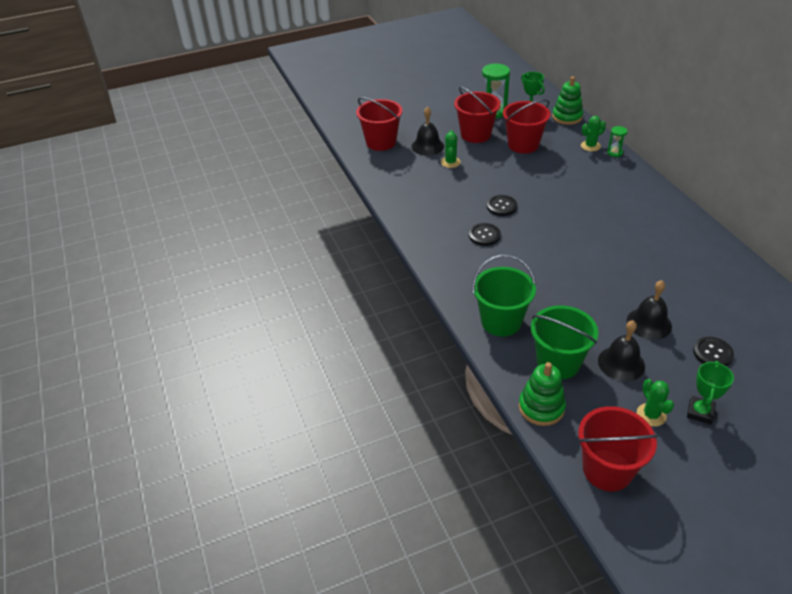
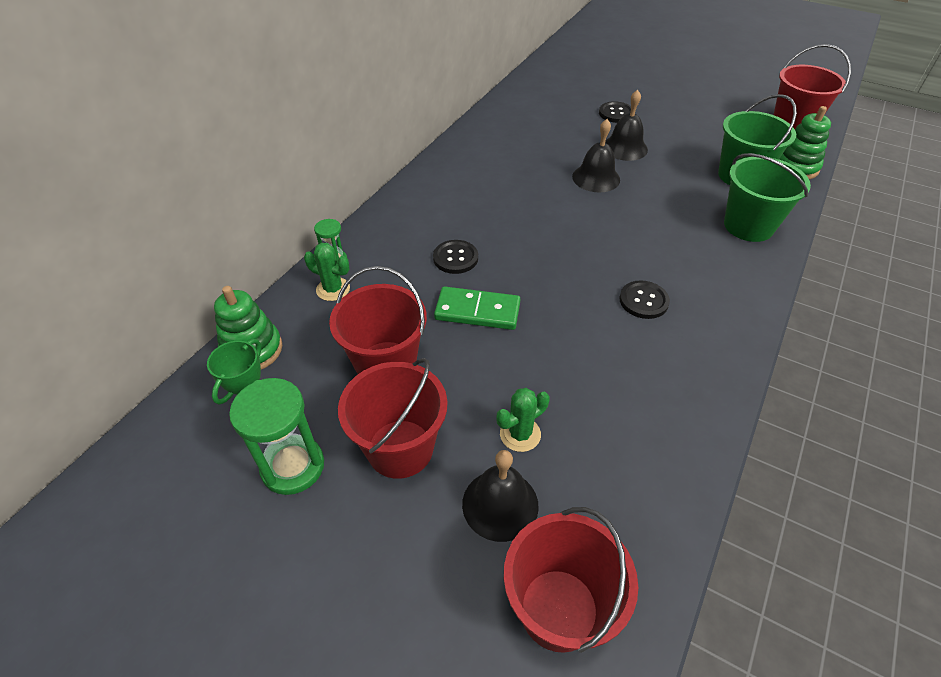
camera: 130 degrees left, 5 degrees up
(501, 206) = (568, 313): black button -> black button (455, 258)
(532, 180) = (477, 311): none -> green domino
(621, 363) = (690, 147): black bell -> black bell (596, 178)
(651, 415) = (718, 121): green cactus -> none
(700, 412) = (683, 105): green trophy -> none

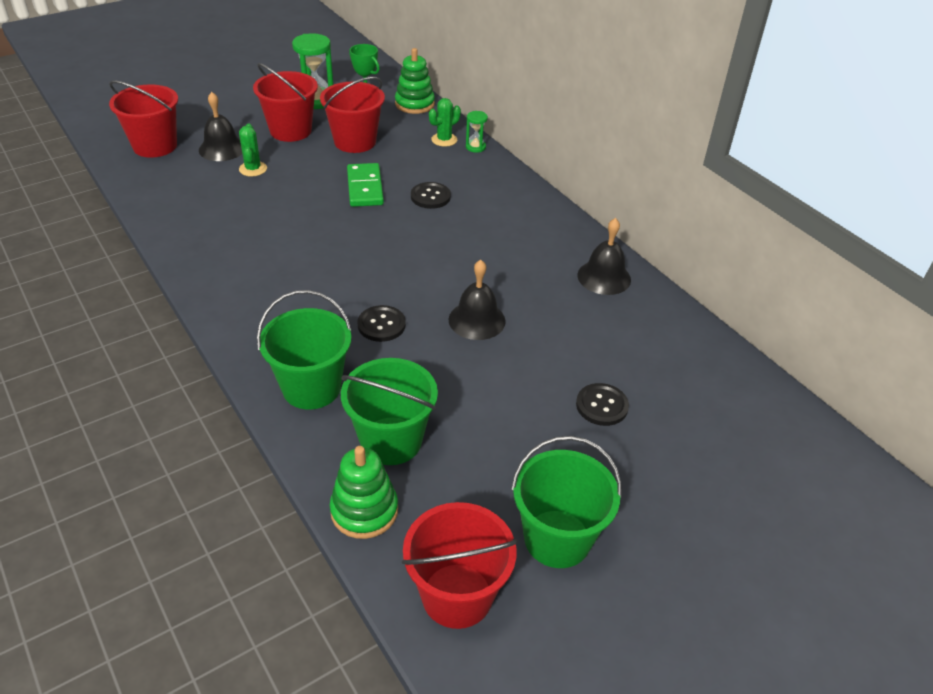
camera: 115 degrees right, 5 degrees down
(477, 311) = (365, 188): green domino -> green domino turned 45 degrees counterclockwise
(625, 148) = (517, 372): black bell -> black bell (604, 277)
(643, 301) = (294, 266): black button -> black button (381, 325)
(722, 106) = (557, 538): none -> green bucket

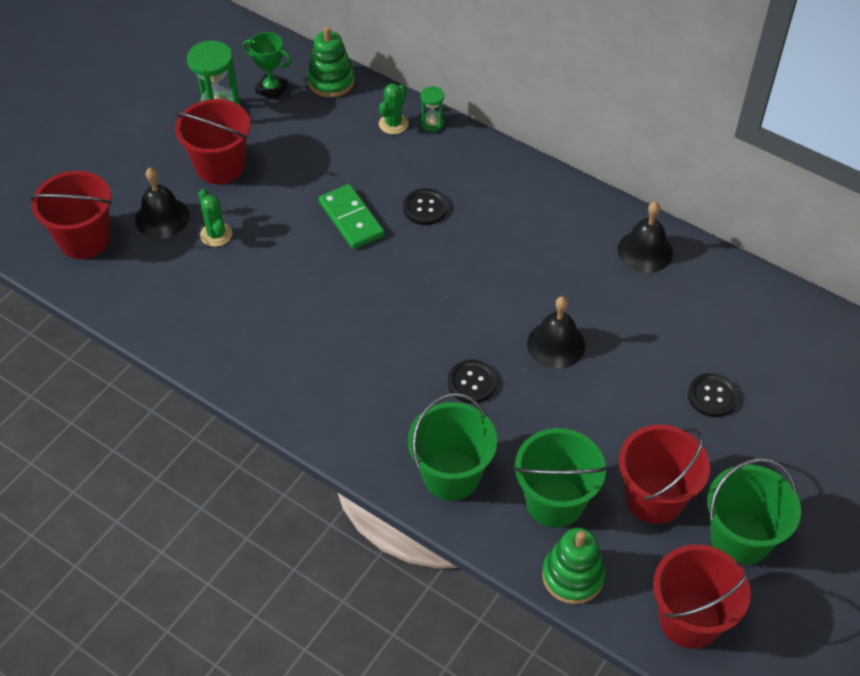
camera: 20 degrees left, 10 degrees up
(355, 141) = (300, 158): red bucket -> red bucket (654, 497)

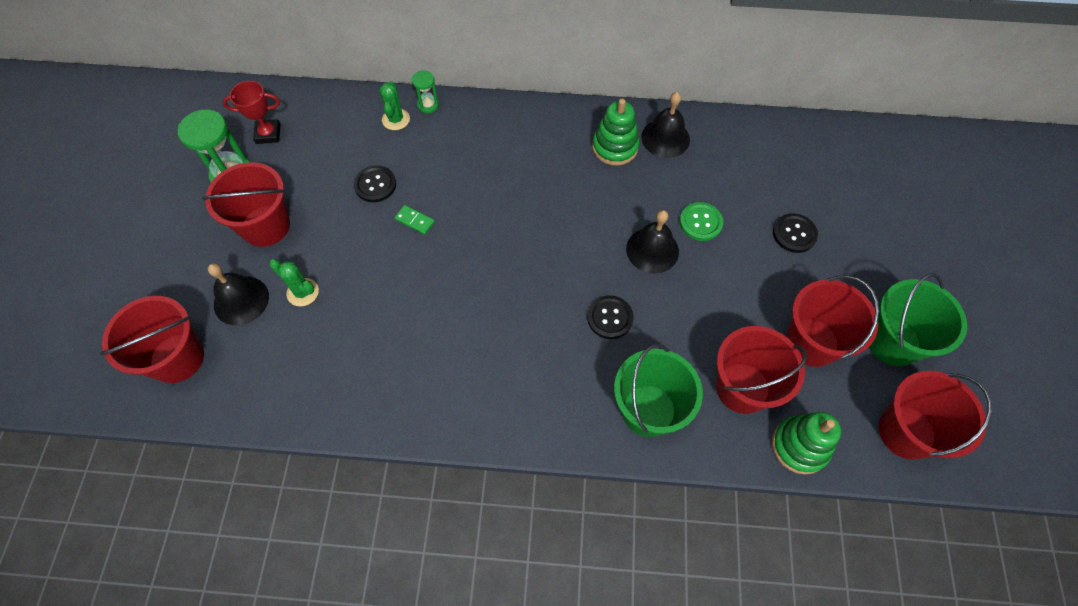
camera: 30 degrees left, 10 degrees up
(271, 89) = (268, 134): green trophy -> red trophy
(331, 81) = (317, 104): green stacking toy -> green stacking toy (615, 147)
(351, 219) = (415, 220): green domino -> green domino, size x0.52
(425, 208) = (470, 181): black button -> black button (375, 185)
(554, 501) = (742, 388): green bucket -> red bucket
(623, 342) = (700, 222): none -> green button

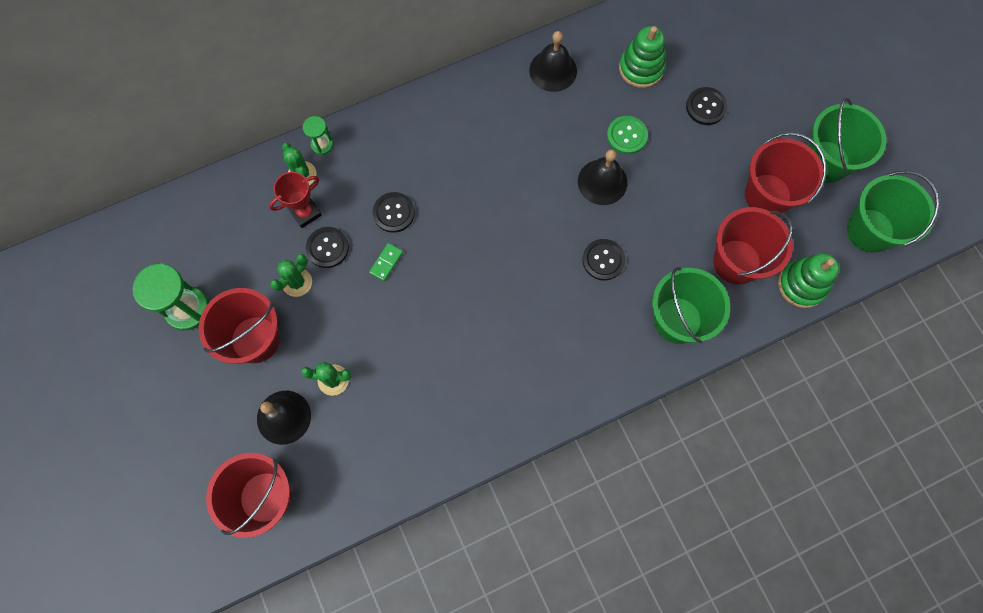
camera: 30 degrees left, 10 degrees up
(268, 134) = (191, 251): red trophy -> red trophy (305, 213)
(331, 199) = (297, 282): none -> green cactus
(415, 220) = (386, 262): green domino -> green domino turned 60 degrees counterclockwise
(449, 185) = (394, 213): none -> black button
(615, 147) = (515, 101): green stacking toy -> green stacking toy (641, 68)
(906, 432) = (870, 230): red bucket -> green bucket

